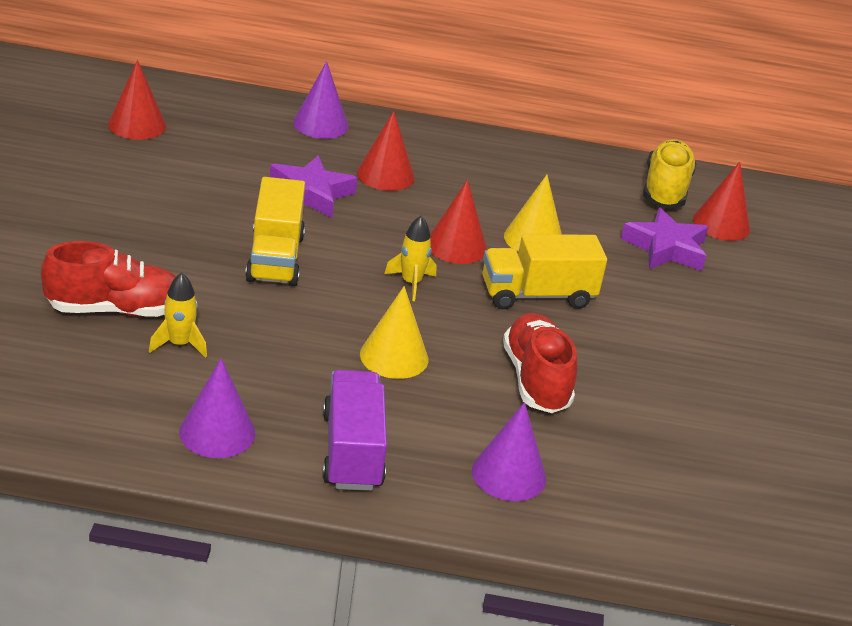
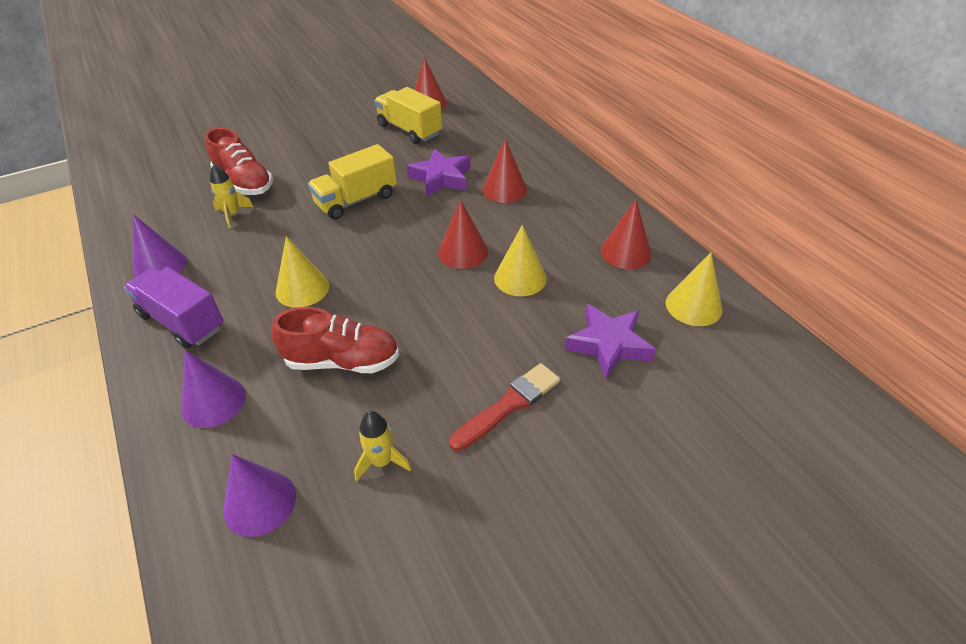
camera: 60 degrees right, 10 degrees up
(320, 124) = (523, 145): purple cone -> purple cone (259, 502)
(352, 451) = (182, 321): purple truck -> purple truck turned 105 degrees counterclockwise
(411, 283) = (394, 256): yellow rocket -> yellow rocket (382, 461)
(536, 380) = (342, 361): red shoe -> red shoe turned 45 degrees clockwise
(537, 295) = (451, 312): yellow truck -> yellow truck (409, 130)
(665, 190) = (693, 306): yellow shoe -> yellow cone
(682, 325) = (509, 405): none -> red brush
(721, 224) = (696, 359): red cone -> red cone (625, 252)

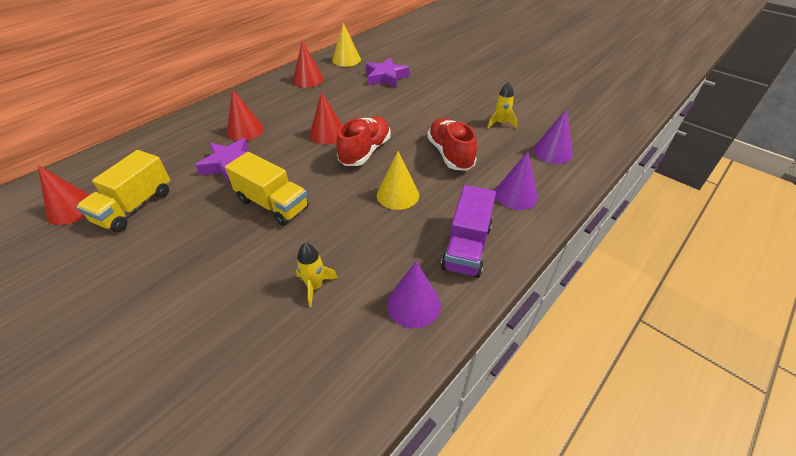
camera: 110 degrees left, 0 degrees up
(244, 183) = (251, 306): red shoe -> red shoe (365, 151)
(509, 405) = (441, 96): red brush -> none
(520, 278) = (345, 108): yellow cone -> none

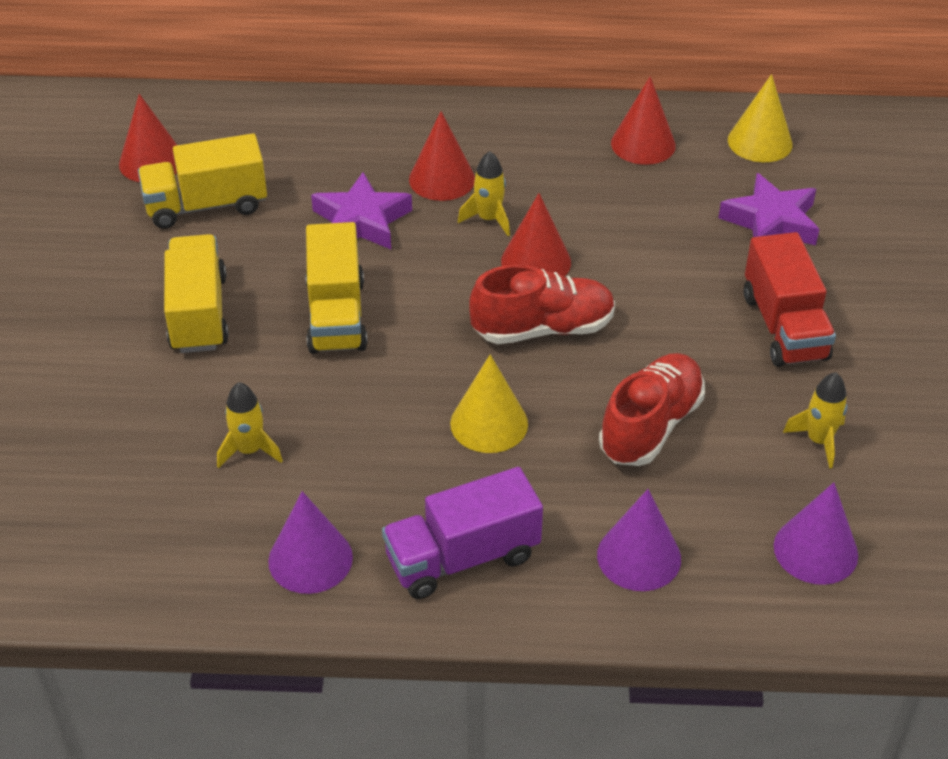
camera: 50 degrees right, 0 degrees up
(198, 252) = (199, 314): none -> yellow truck
(286, 132) = (488, 219): none -> yellow rocket
(438, 101) = (784, 327): none -> red truck

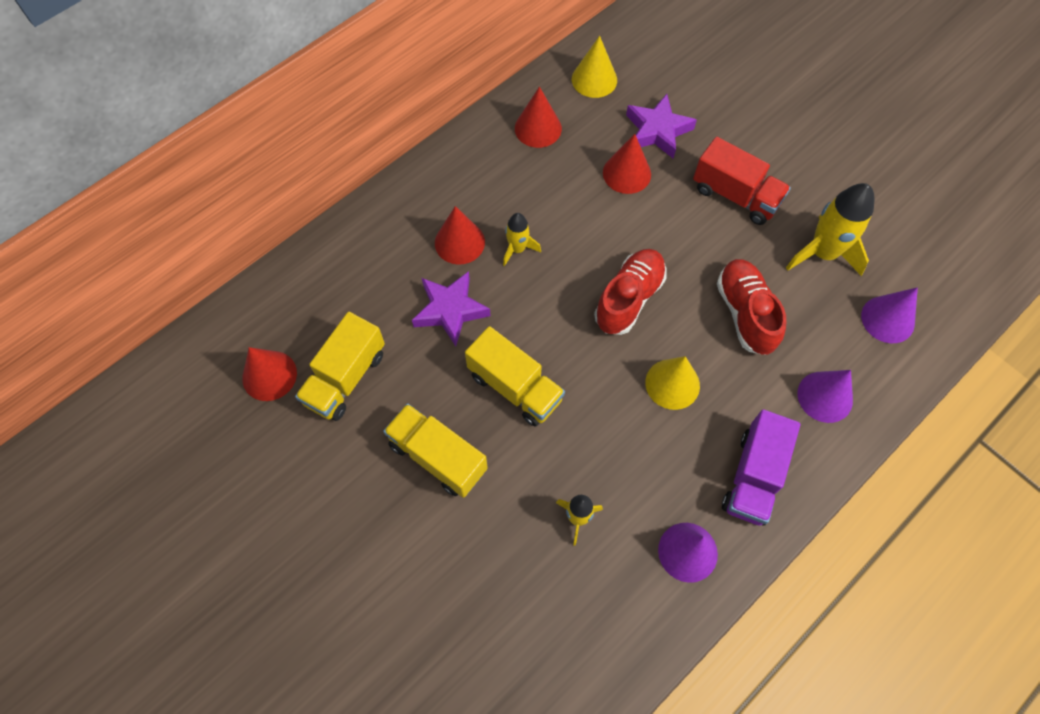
camera: 45 degrees left, 20 degrees up
(536, 261) = (575, 257): red cone -> red cone (627, 173)
(818, 440) = (822, 253): yellow rocket -> yellow rocket, size x1.82

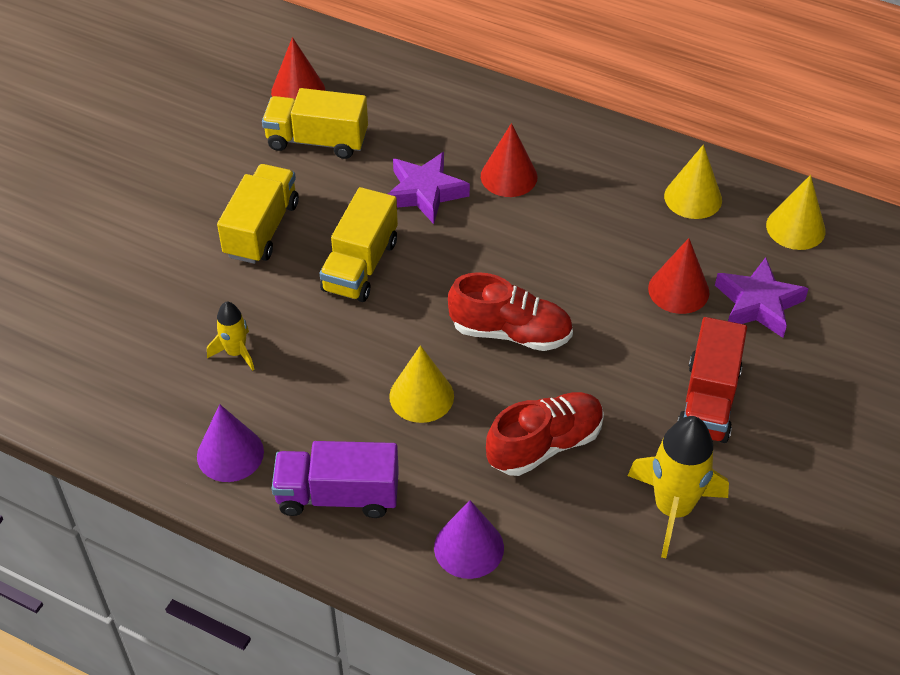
camera: 70 degrees right, 15 degrees down
(517, 249) = (525, 223): yellow rocket -> none
(538, 128) = (693, 198): red cone -> yellow cone
(887, 319) = (610, 598): purple cone -> none

